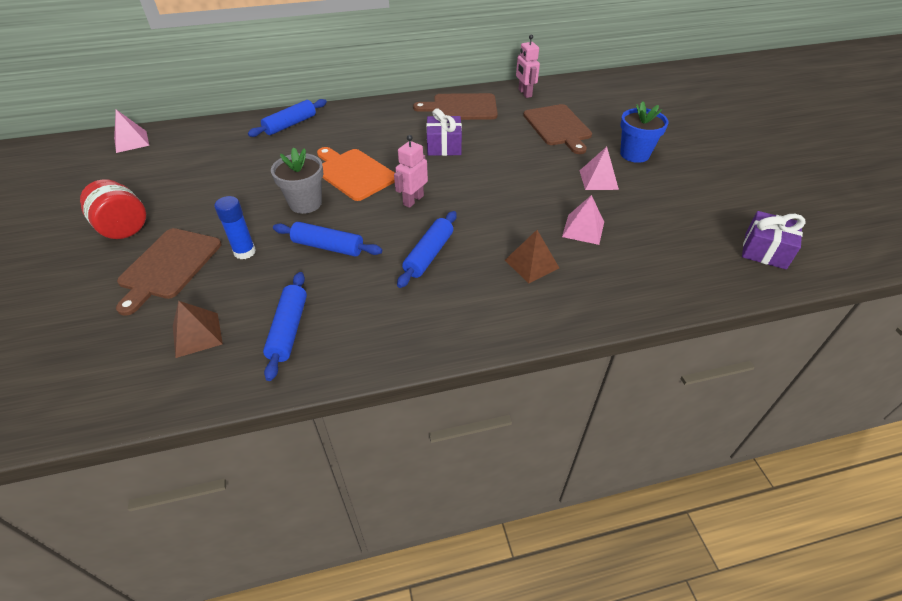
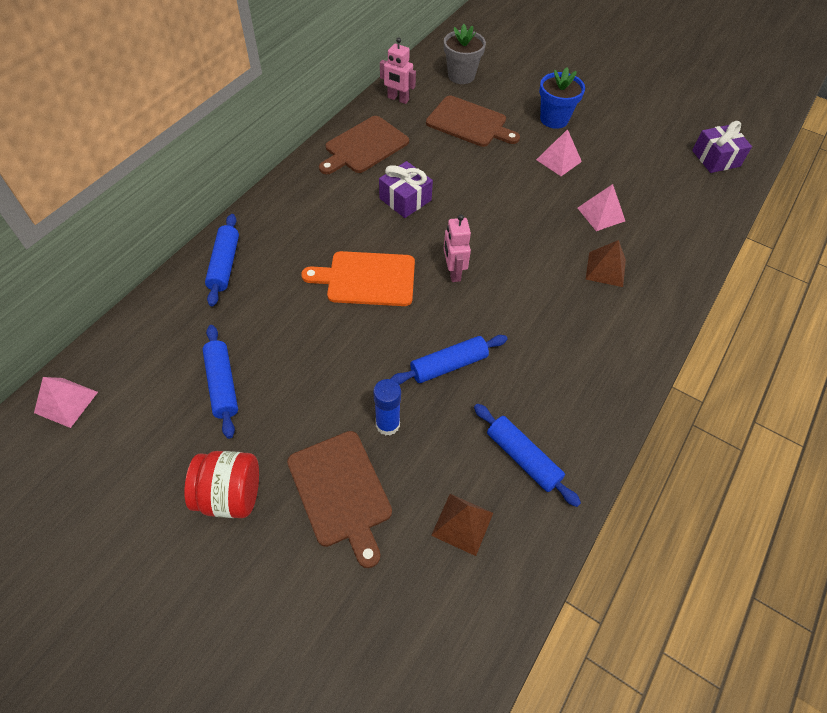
camera: 45 degrees left, 10 degrees up
(305, 203) = (369, 339): grey flower pot -> grey flower pot (461, 76)
(429, 255) = (531, 314): blue rolling pin -> blue rolling pin (222, 384)

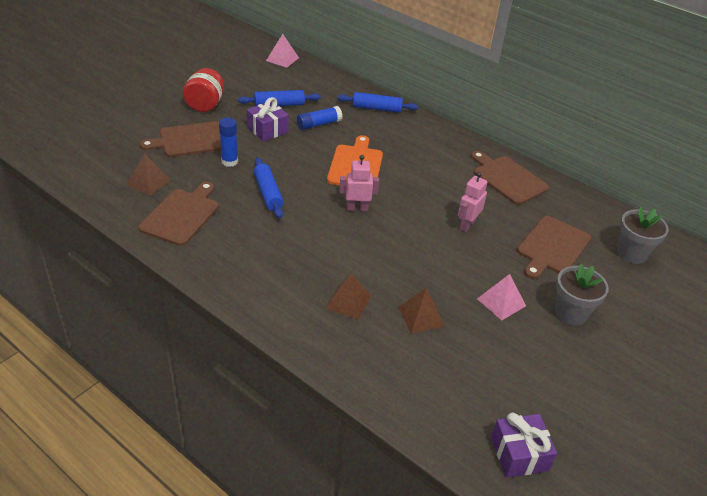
camera: 95 degrees right, 15 degrees down
(274, 327) = (319, 124): none -> blue glue stick
(398, 99) = (580, 205): pink robot -> pink robot (467, 225)
(405, 199) = (441, 193): purple gift -> purple gift (267, 130)
(522, 458) = (182, 215): blue rolling pin -> brown cutting board
(554, 119) = (571, 313): blue flower pot -> grey flower pot
(601, 214) = (421, 316): pink pyramid -> brown pyramid

